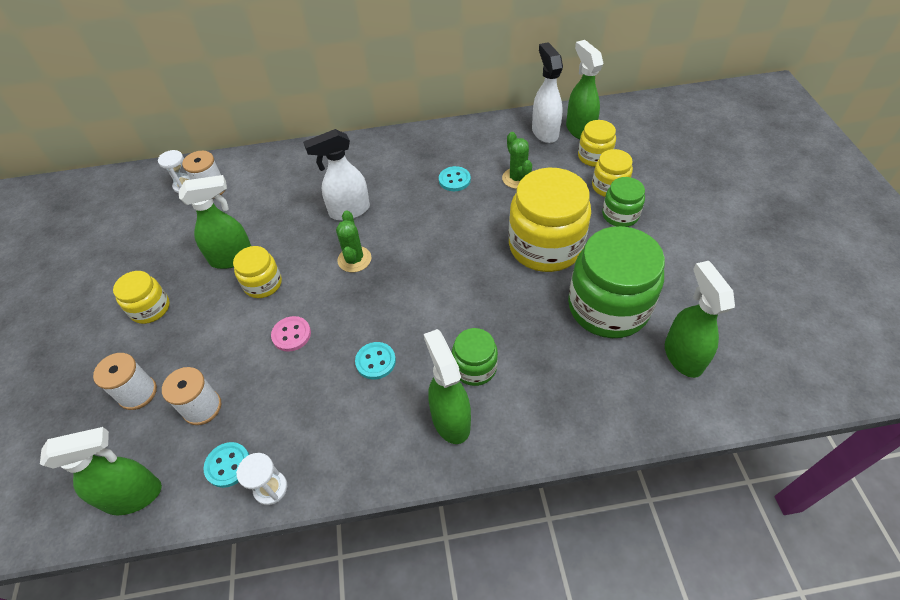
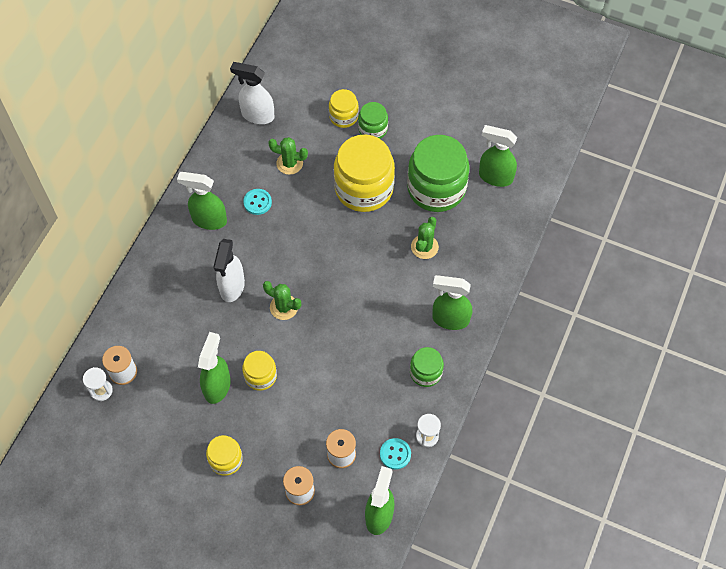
camera: 60 degrees left, 10 degrees up
(291, 334) = (321, 377): pink button -> none
(375, 361) = (380, 337): turquoise button -> none
(474, 367) = (425, 286): green jar -> green jar (425, 372)
(524, 338) = (424, 247): none -> green cactus
(579, 129) = (274, 92): green spray bottle -> green spray bottle (209, 220)
(594, 157) = (308, 104): yellow jar -> none

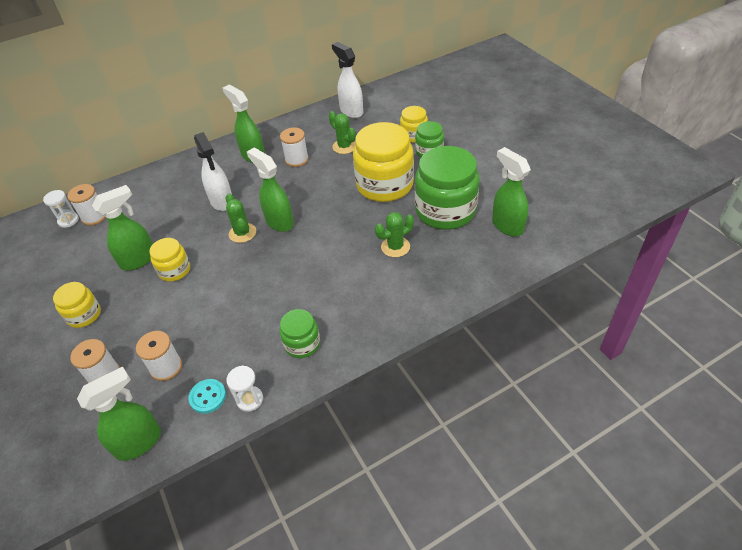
camera: 40 degrees right, 15 degrees down
(232, 287) = (222, 202): white spray bottle -> white spray bottle turned 75 degrees counterclockwise
(257, 202) = (296, 159): turquoise button -> white spool
(450, 319) = (365, 313): green spray bottle -> green spray bottle (279, 222)

